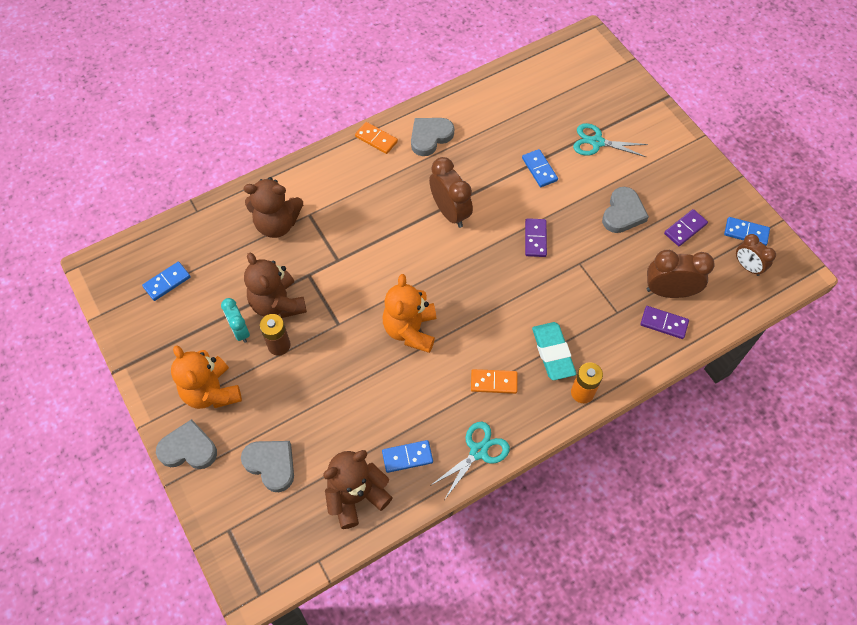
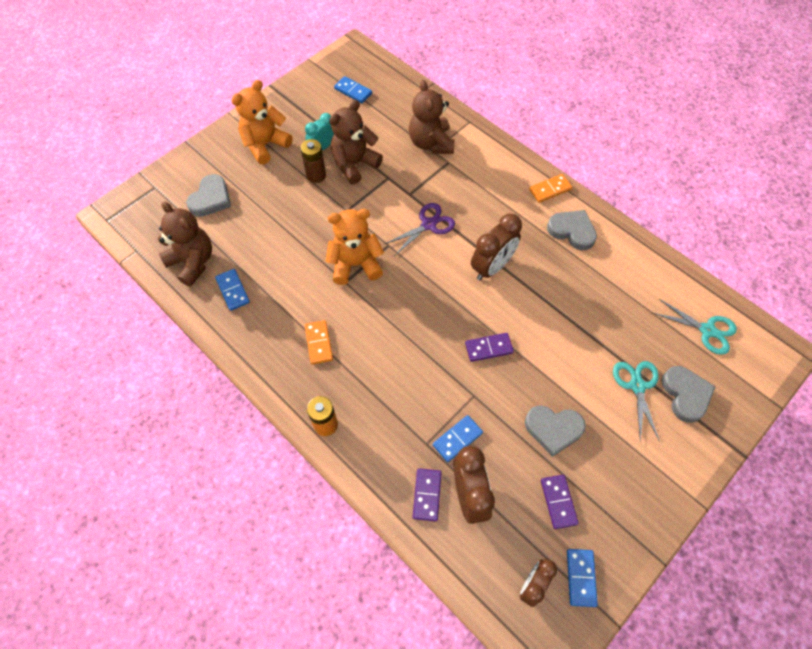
camera: 75 degrees right, 0 degrees up
(188, 449) = (215, 145): grey heart -> grey heart (685, 394)
(376, 139) = (550, 189): orange domino -> orange domino turned 45 degrees clockwise
(383, 252) = (428, 225): none -> purple scissors
(478, 451) = (247, 345): turquoise scissors -> turquoise scissors (707, 330)
(539, 169) = (575, 335): blue domino -> blue domino (457, 439)
(553, 353) = (362, 389): turquoise eraser -> none
(685, 229) = (558, 502): purple domino -> purple domino turned 45 degrees clockwise

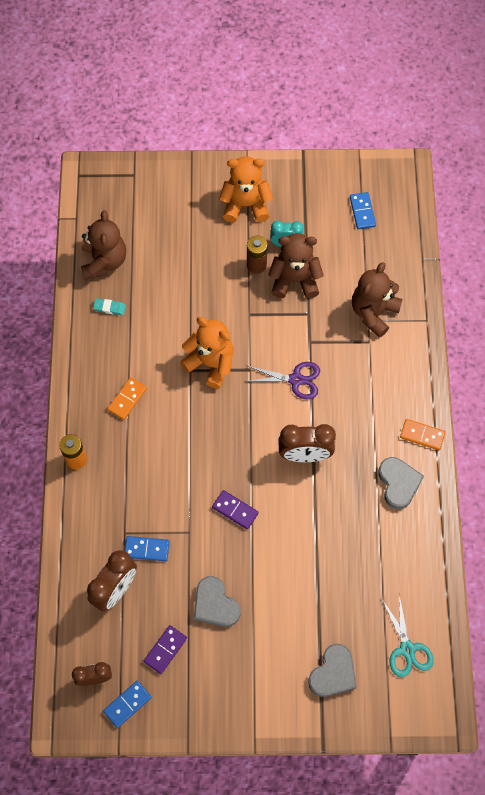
camera: 45 degrees right, 5 degrees up
(211, 199) = (163, 219): grey heart -> none
(232, 290) = (109, 308): blue domino -> turquoise eraser
(426, 495) = (90, 564): purple domino -> none
(637, 386) = (306, 634): turquoise scissors -> none

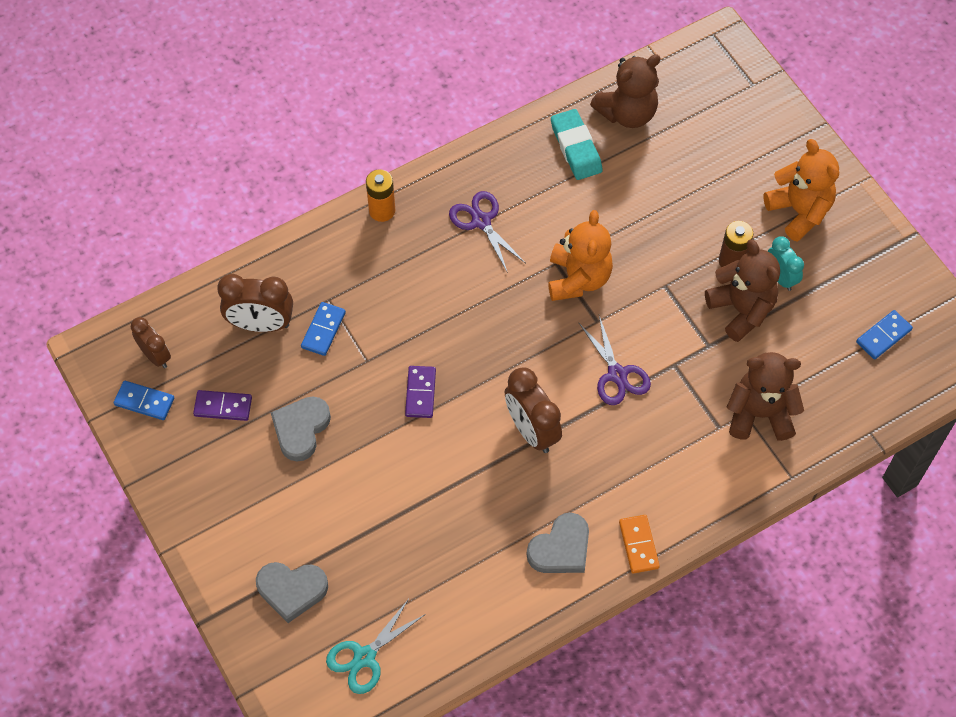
camera: 60 degrees right, 5 degrees down
(109, 308) = (576, 148): turquoise eraser -> turquoise eraser, size x1.86
(127, 399) = (481, 221): orange domino -> purple scissors
(147, 549) = (323, 330): blue domino -> blue domino turned 45 degrees clockwise

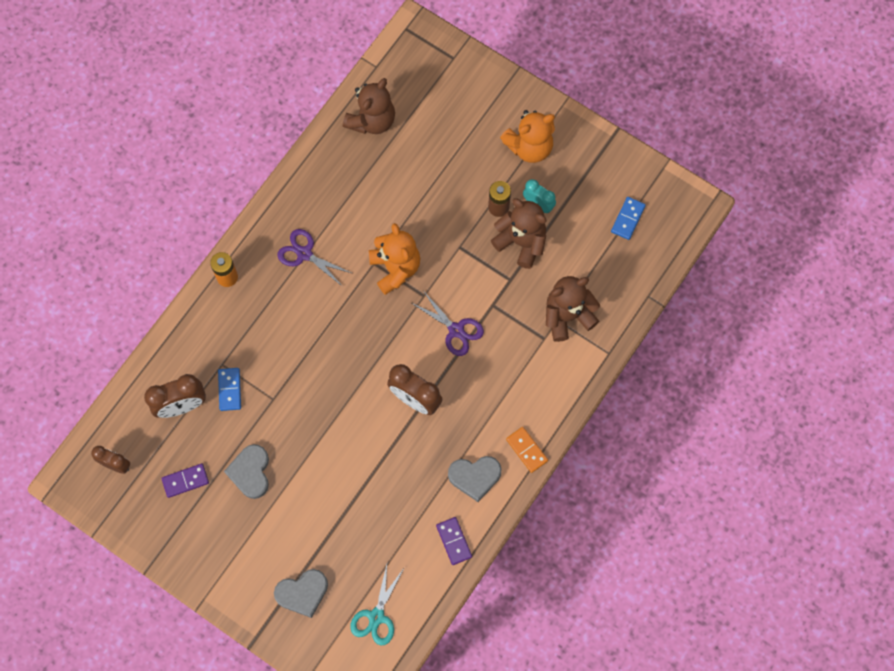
camera: 25 degrees left, 10 degrees up
(144, 402) = (125, 503): blue domino -> none
(420, 393) = (323, 406): purple domino -> purple domino (454, 541)
(561, 548) = (475, 477): grey heart -> grey heart turned 60 degrees clockwise
(576, 148) = (347, 164): turquoise eraser -> none
(799, 211) = (529, 147): orange teddy bear -> orange teddy bear turned 120 degrees clockwise

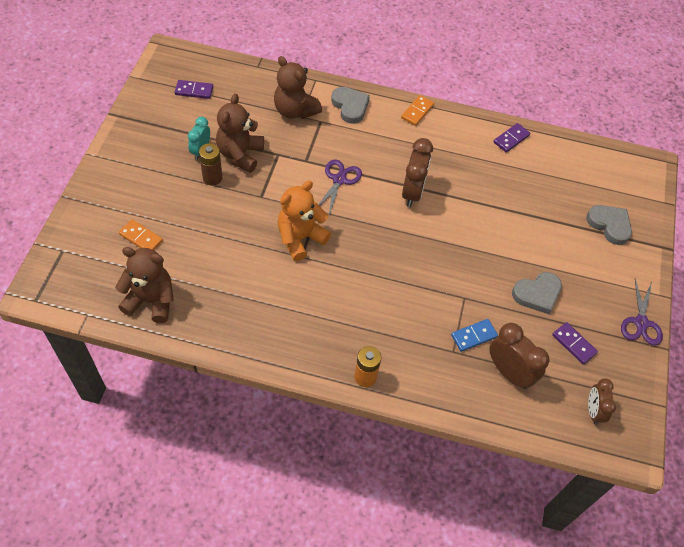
camera: 115 degrees left, 15 degrees down
(304, 254) = (314, 316): purple scissors -> purple scissors (641, 323)
(376, 617) = (595, 172): turquoise scissors -> none
(445, 126) = (141, 237): none -> orange domino
(475, 477) = (455, 138): grey heart -> grey heart (350, 106)
(529, 147) = (145, 169): orange teddy bear -> none
(628, 219) = (194, 91): blue domino -> purple domino

